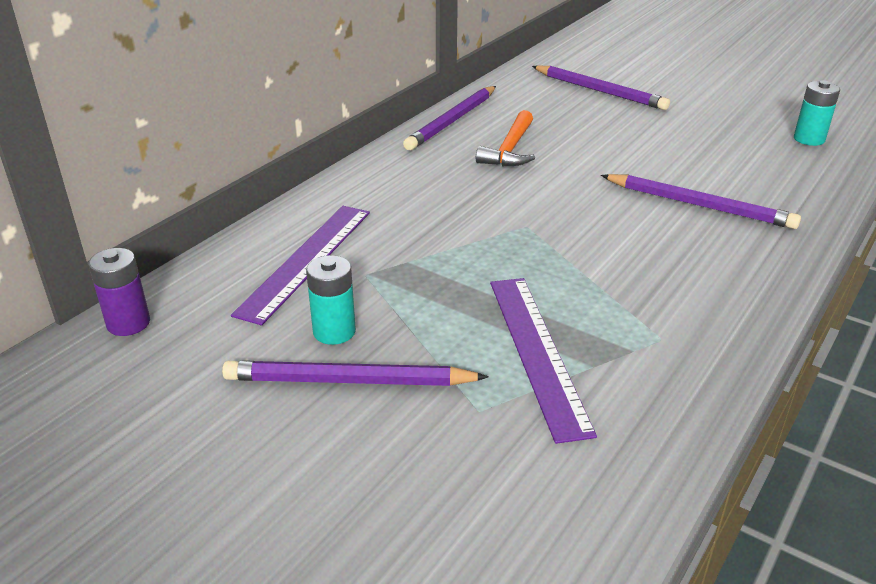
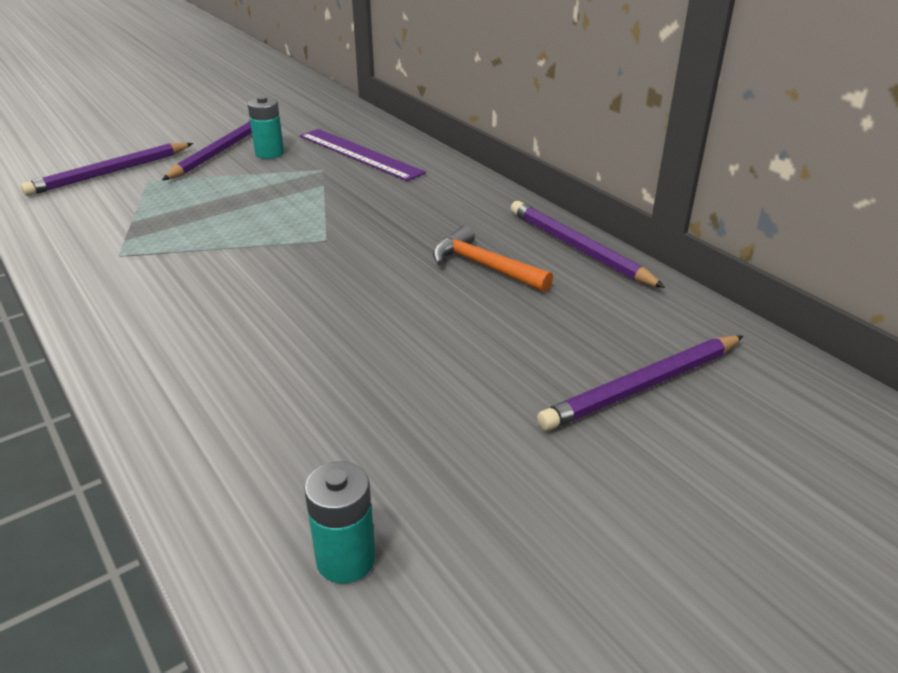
camera: 110 degrees right, 0 degrees up
(128, 323) = (340, 108): purple battery -> none
(537, 352) = (169, 207): purple ruler -> none
(699, 205) = (266, 349): purple pencil -> purple pencil (110, 173)

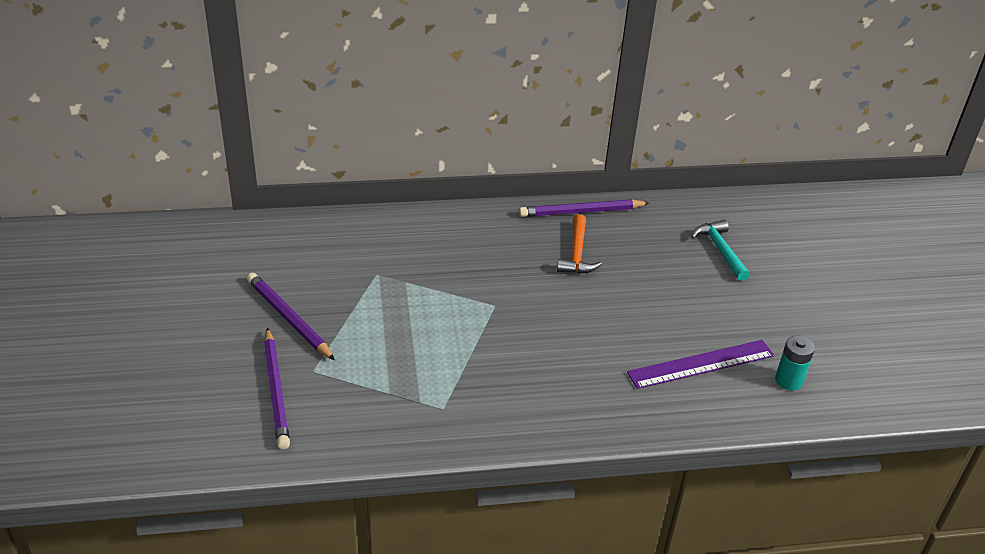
camera: 65 degrees left, 5 degrees up
(269, 153) = (319, 292): turquoise battery -> none
(359, 154) = (364, 248): purple ruler -> purple ruler (701, 364)
(484, 266) = (577, 254): orange hammer -> orange hammer turned 60 degrees counterclockwise
(642, 386) = (720, 250): purple pencil -> turquoise hammer

